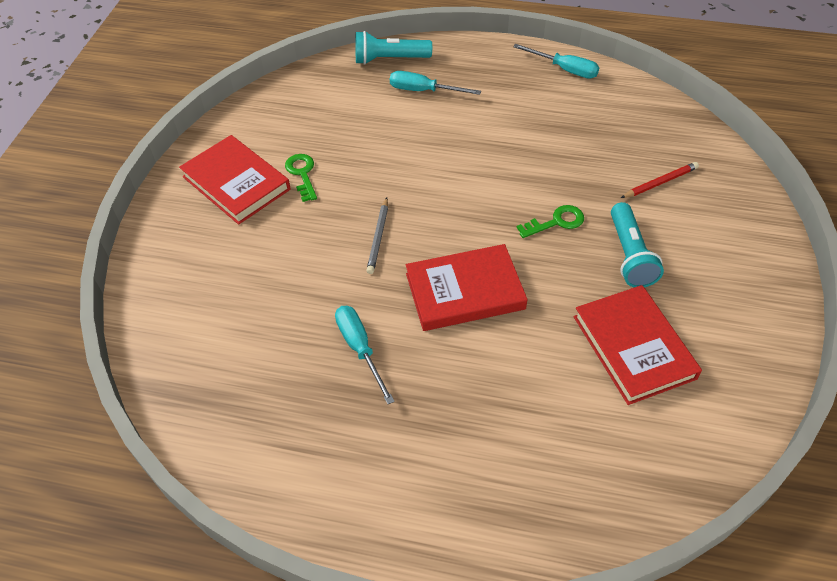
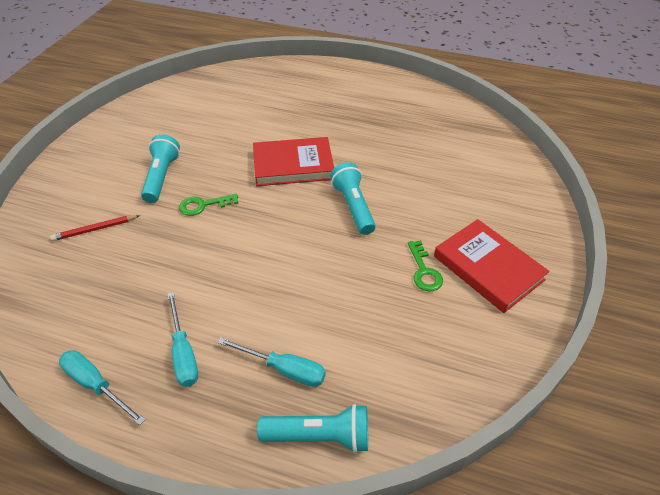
camera: 175 degrees left, 5 degrees down
(360, 348) = (370, 140): turquoise screwdriver -> turquoise screwdriver (183, 353)
(378, 238) = (353, 206): grey pencil -> turquoise flashlight
(633, 347) = (195, 128): red book -> none

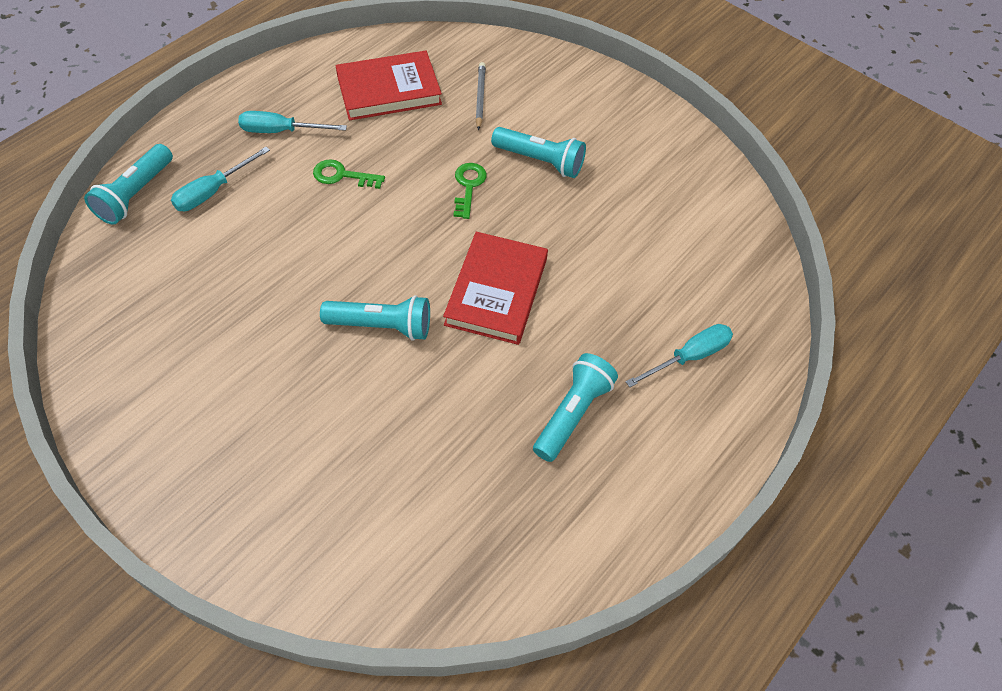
camera: 110 degrees right, 10 degrees up
(94, 229) = (480, 97): red pencil -> grey pencil
(96, 385) = (290, 76): turquoise screwdriver -> turquoise screwdriver (689, 357)
(358, 116) = (573, 414): none -> turquoise flashlight
(424, 271) = (238, 351): green key -> green key (342, 175)
(488, 268) = (196, 420): red book -> red book (389, 90)

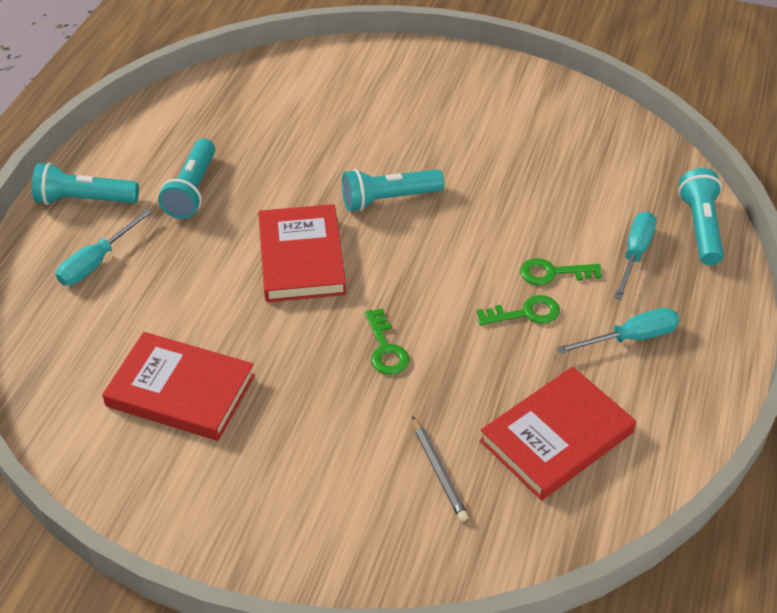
camera: 160 degrees right, 10 degrees down
(293, 199) = (553, 273): none -> green key
(540, 161) = (320, 408): turquoise flashlight -> turquoise flashlight (84, 200)
(640, 209) = (181, 390): none -> red book

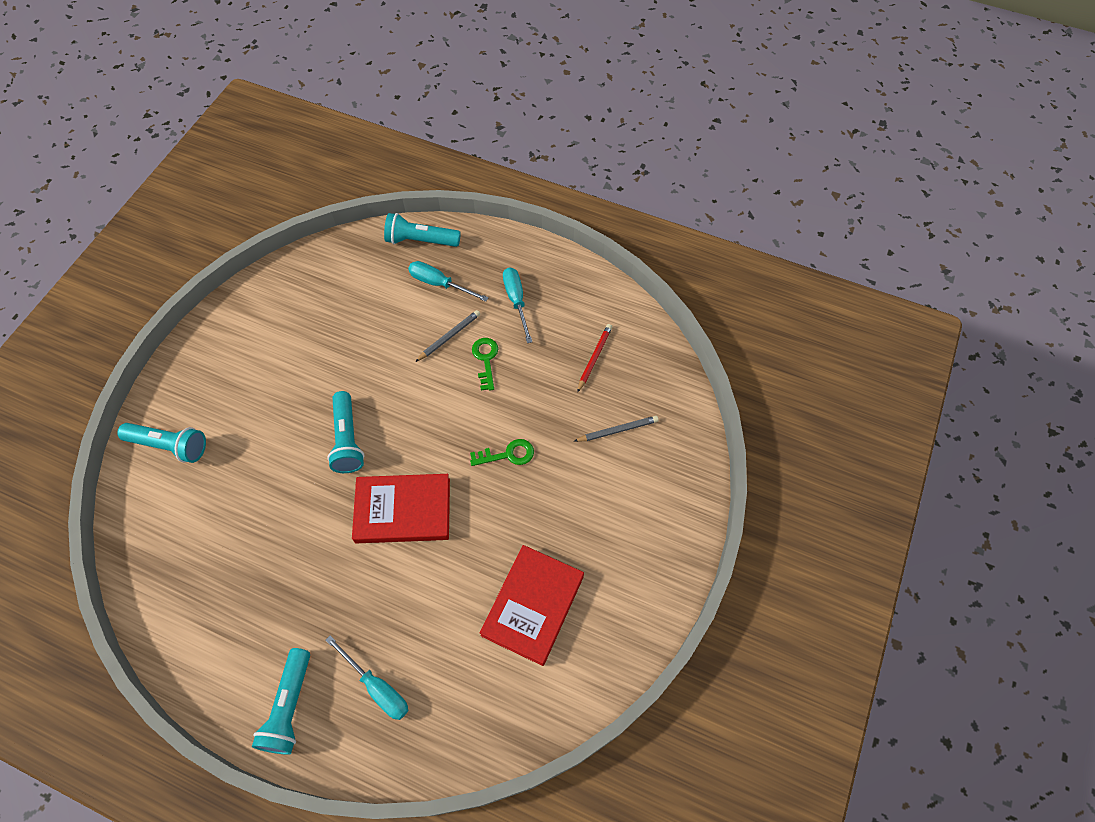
camera: 85 degrees left, 15 degrees up
(192, 190) = (299, 603): turquoise flashlight -> turquoise flashlight (169, 446)
(553, 273) = (449, 336): green key -> grey pencil
(556, 437) = (594, 358): red book -> red pencil

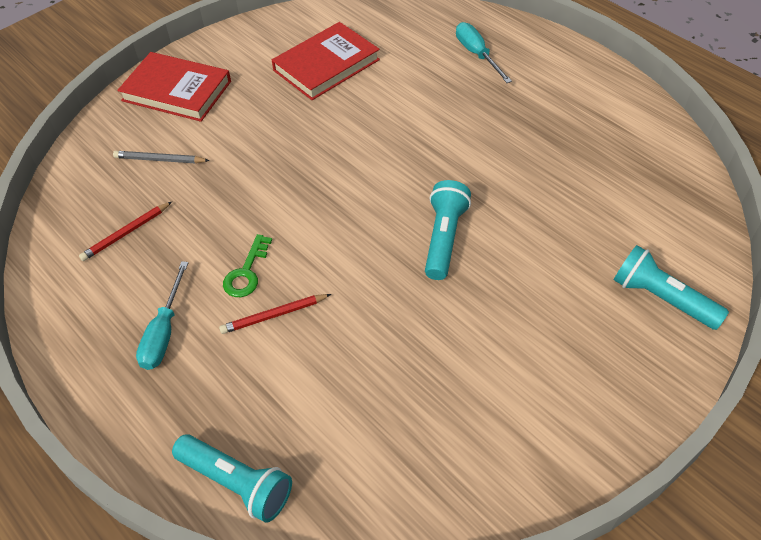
camera: 155 degrees left, 10 degrees down
(289, 707) = (552, 62): turquoise flashlight -> none
(403, 510) = (408, 158): red book -> red book (177, 91)
(439, 284) = (247, 395): turquoise screwdriver -> none
(449, 336) = (273, 315): grey pencil -> red pencil
(508, 454) = (280, 172): green key -> none

